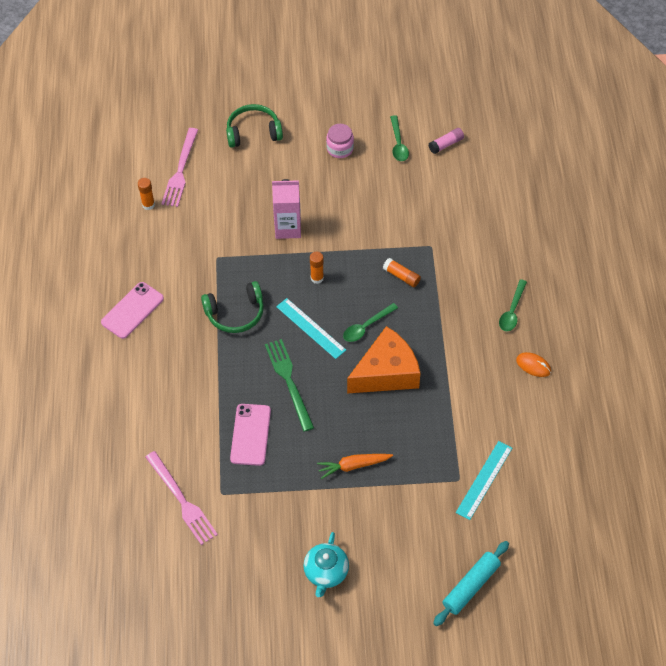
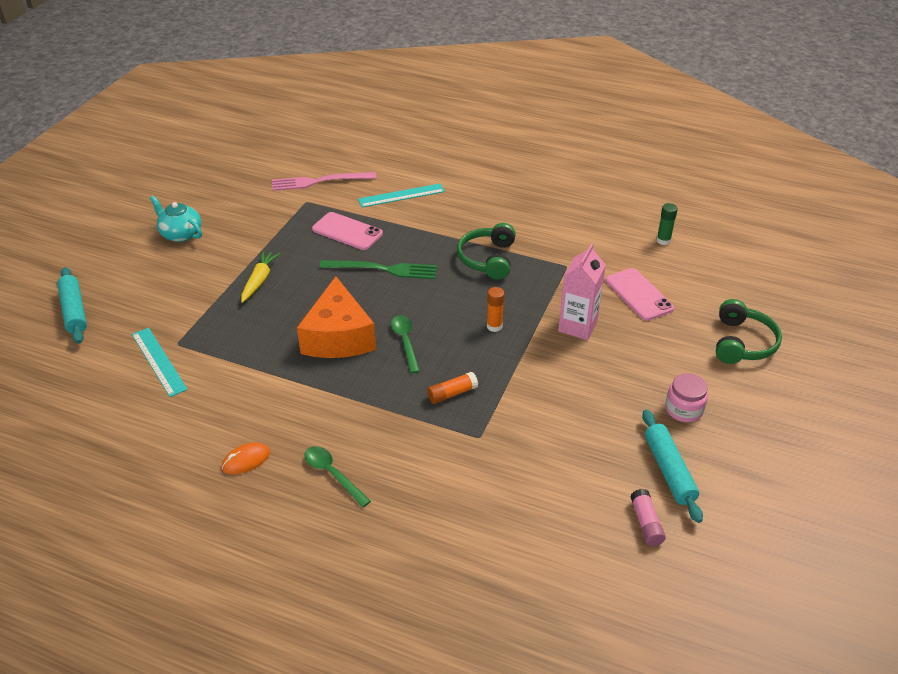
camera: 115 degrees right, 15 degrees down
(132, 310) = (534, 201): pink phone -> pink phone (639, 294)
(148, 205) = (663, 240): orange glue stick -> green glue stick
(180, 170) = (703, 273): pink fork -> none
(310, 328) = (433, 302): turquoise ruler -> turquoise ruler (401, 195)
(353, 466) = (259, 281): orange carrot -> yellow carrot
(398, 144) = (669, 470): green spoon -> turquoise rolling pin

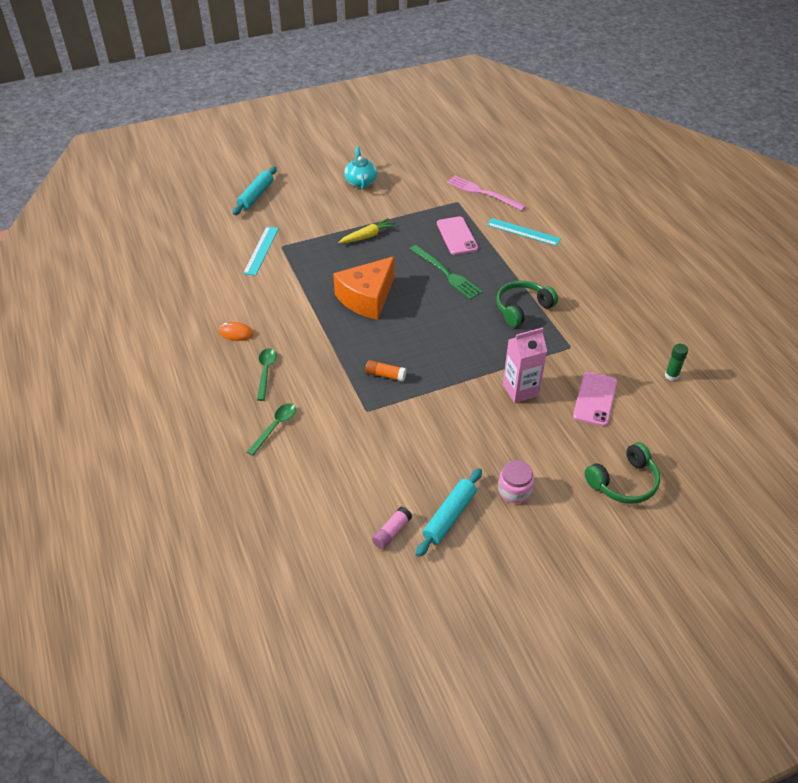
camera: 45 degrees right, 5 degrees up
(405, 342) = (400, 326): green spoon -> green spoon (275, 427)
(494, 326) = (466, 353): orange glue stick -> none

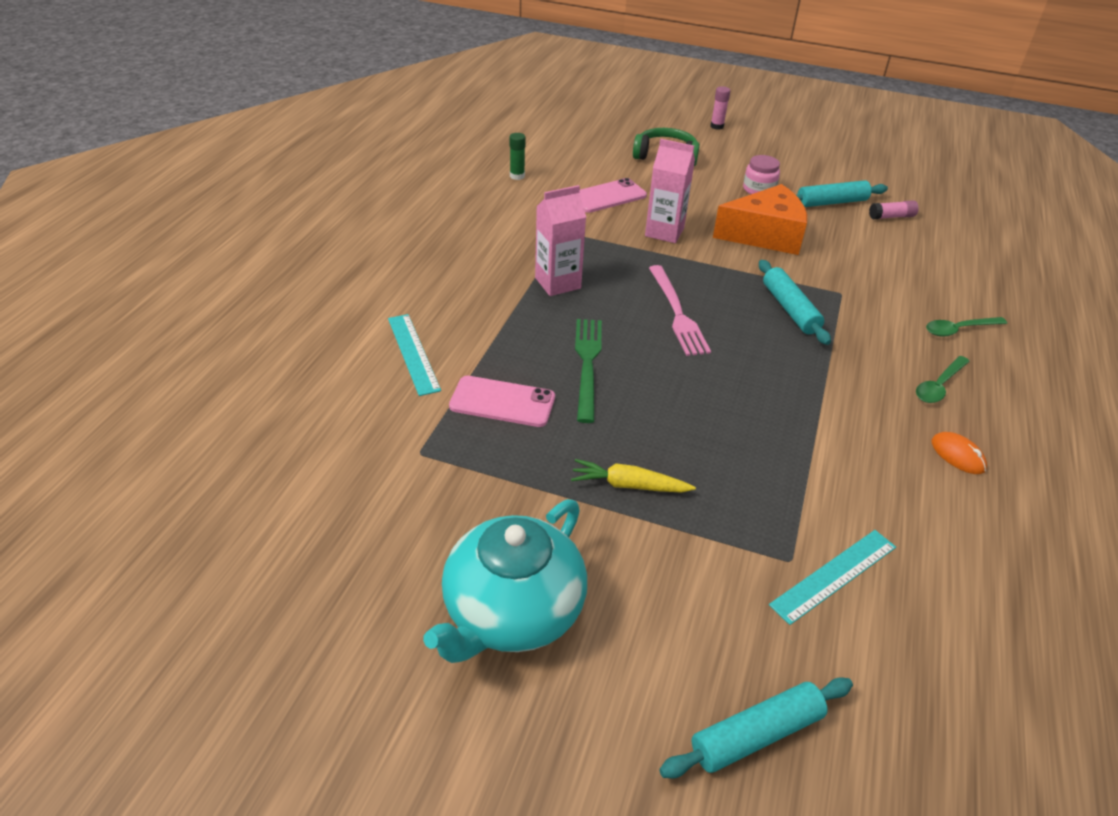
camera: 140 degrees left, 5 degrees down
(361, 182) = (512, 612): turquoise teapot -> turquoise teapot, size x1.75
(367, 298) = (728, 396): orange cheese -> orange cheese (765, 235)
(385, 375) = (790, 309): orange glue stick -> turquoise rolling pin
(457, 236) = (502, 402): pink phone -> pink phone turned 75 degrees clockwise
(483, 193) = (361, 442): pink fork -> pink fork (677, 313)
(522, 308) = (558, 283): green headphones -> pink carton
(646, 571) = (717, 126): none -> pink glue stick

